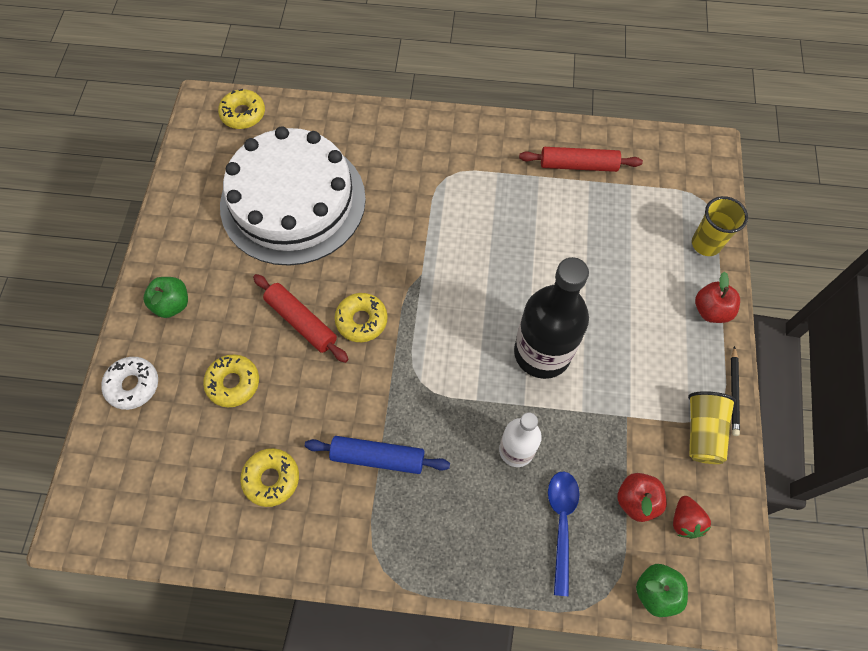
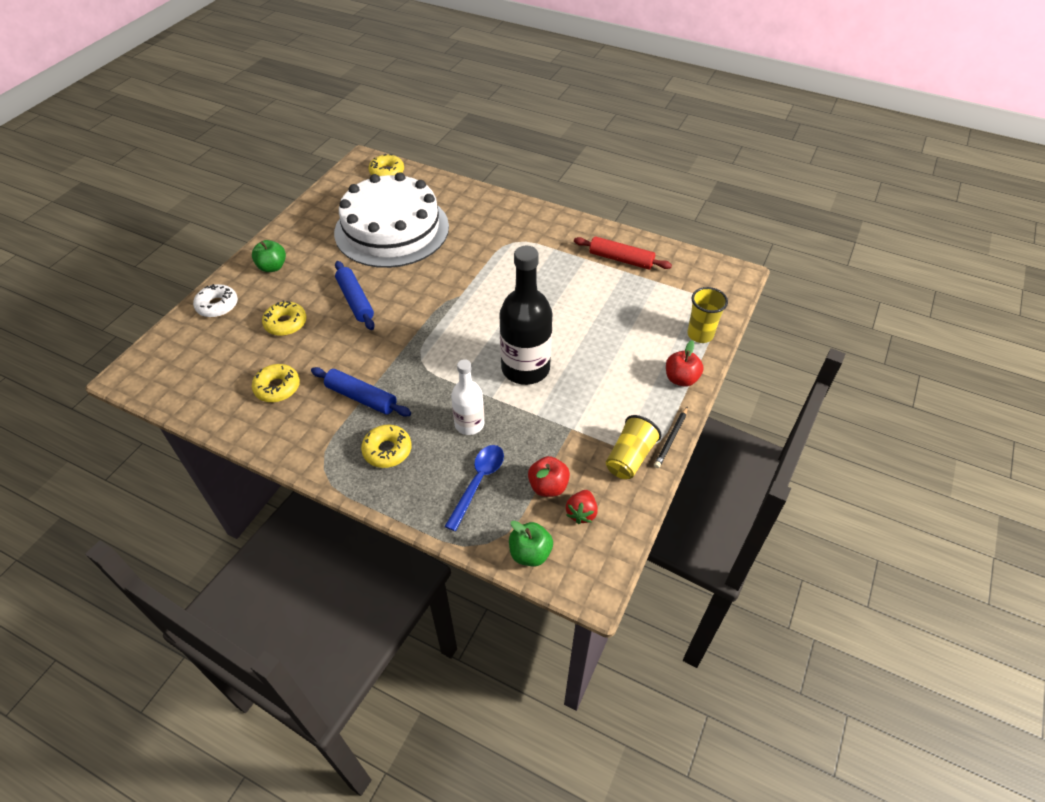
camera: 20 degrees right, 15 degrees down
(301, 322) = (355, 300): red rolling pin -> blue rolling pin
(361, 320) = (399, 311): yellow donut -> yellow donut (387, 450)

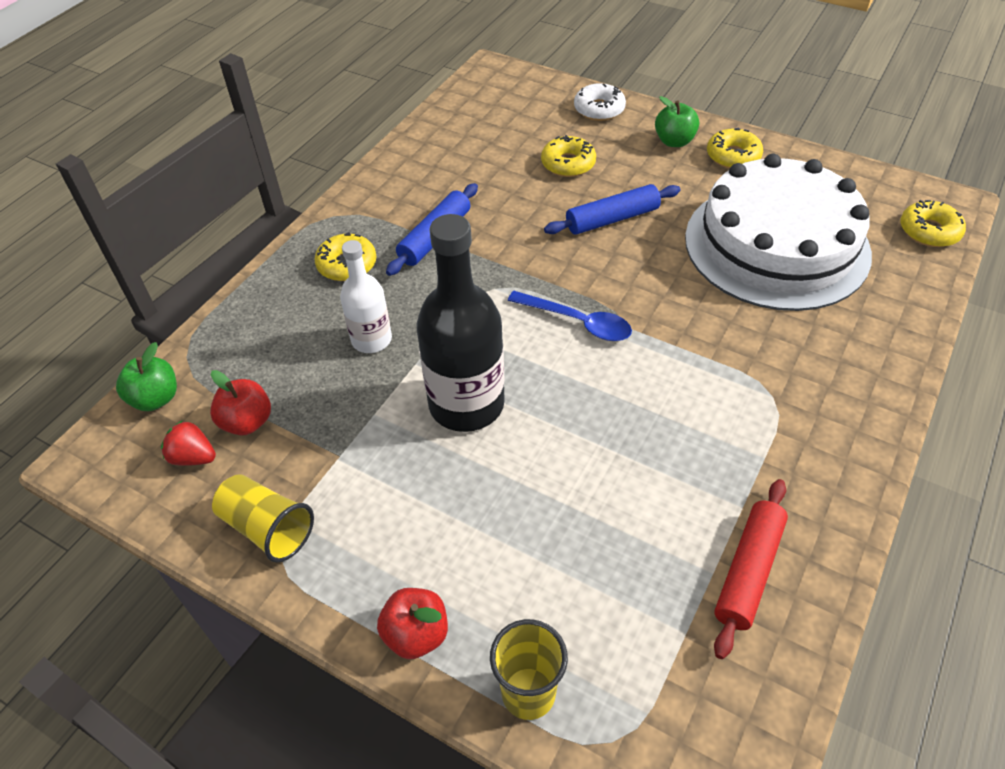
camera: 95 degrees right, 0 degrees up
(277, 387) = (461, 169): yellow donut -> yellow donut (733, 156)
(478, 482) = (275, 349): blue spoon -> blue spoon (577, 322)
(671, 439) = (288, 594): black pencil -> none

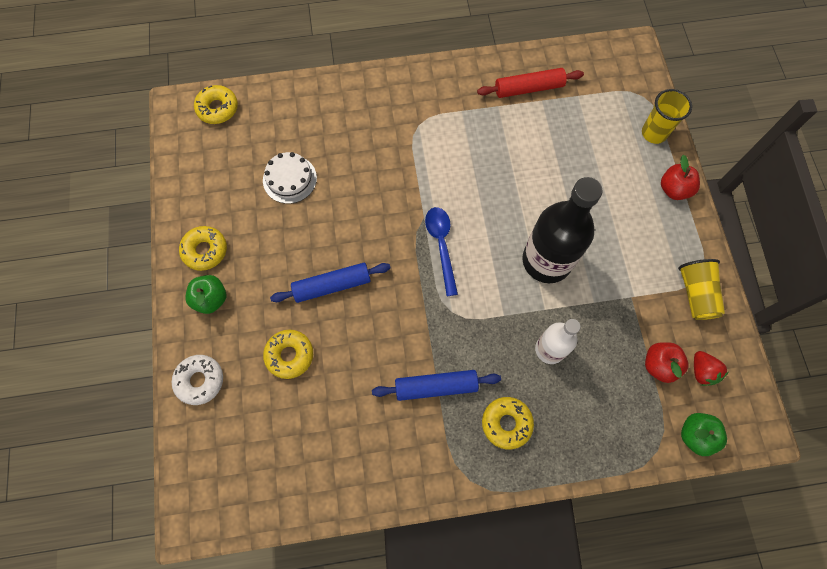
camera: 130 degrees left, 20 degrees up
(612, 219) = (332, 286): blue rolling pin -> blue rolling pin turned 45 degrees counterclockwise
(776, 245) = (289, 179): white cake -> white cake, size x0.41

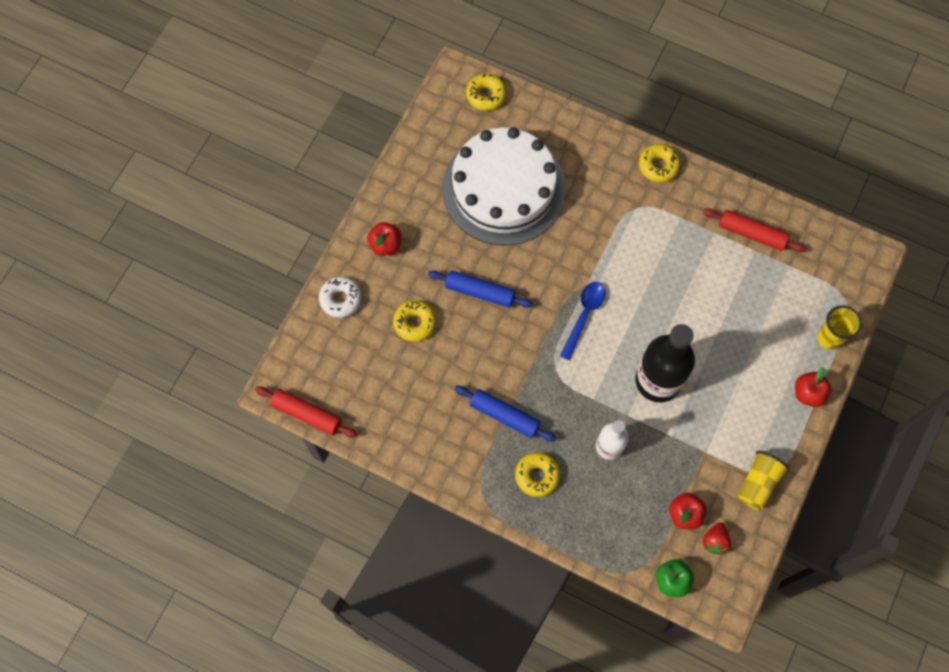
camera: 35 degrees right, 0 degrees up
(205, 250) = (404, 205): yellow donut -> yellow donut (658, 166)
(211, 299) = (385, 245): green apple -> red apple
(240, 522) = (307, 414): none -> red rolling pin
(289, 179) = (503, 188): white cake -> white cake, size x2.47

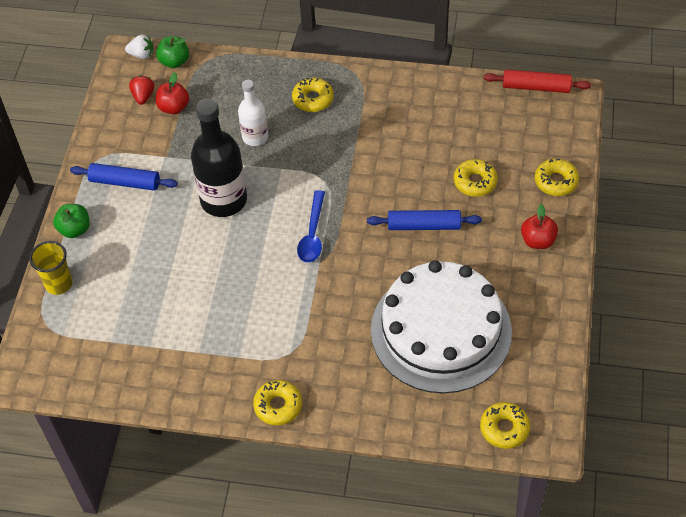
camera: 165 degrees right, 15 degrees down
(340, 299) = (556, 181): white donut -> yellow donut
(504, 415) = (359, 134): blue rolling pin -> blue rolling pin (125, 182)
(706, 603) = (142, 55): none -> white strawberry
(751, 234) = (157, 362): red rolling pin -> none
(758, 483) = (112, 146): yellow cup -> none
(808, 393) = (75, 229): red apple -> green apple

